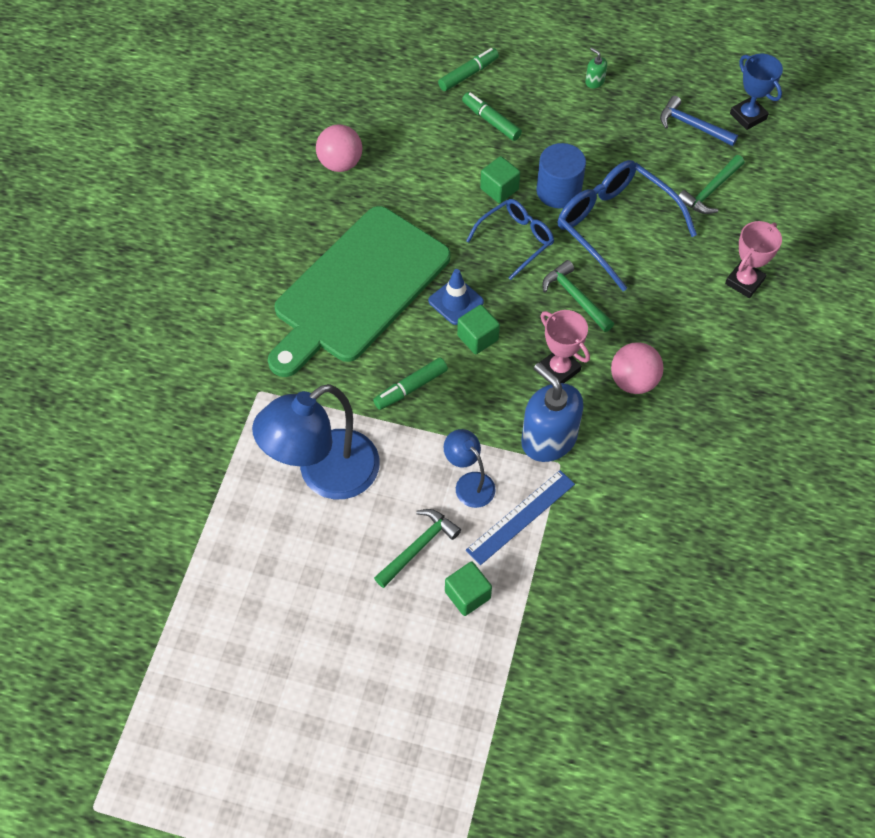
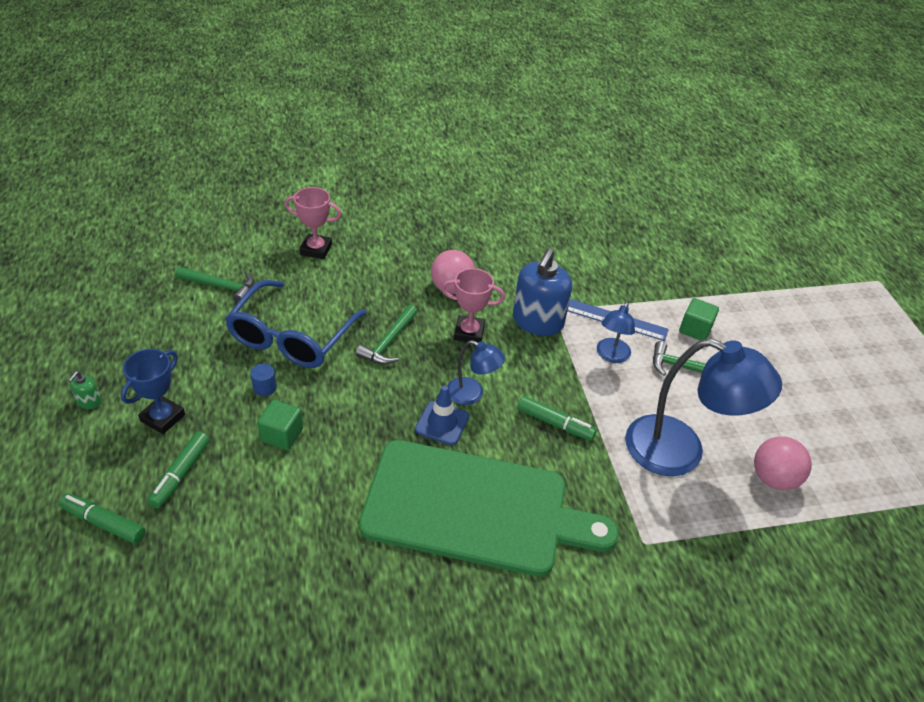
camera: 120 degrees left, 15 degrees down
(340, 163) = (305, 603): pink ball -> pink ball (773, 478)
(477, 338) = (472, 394): green cube -> blue lamp
(516, 240) = (343, 401): blue glasses -> none
(558, 191) = (265, 387): blue cylinder -> blue cylinder, size x0.48
(559, 369) = (469, 333): pink trophy -> pink trophy turned 75 degrees clockwise
(692, 126) = (137, 314): blue hammer -> none
(748, 116) = (112, 281): blue trophy -> blue trophy (163, 418)

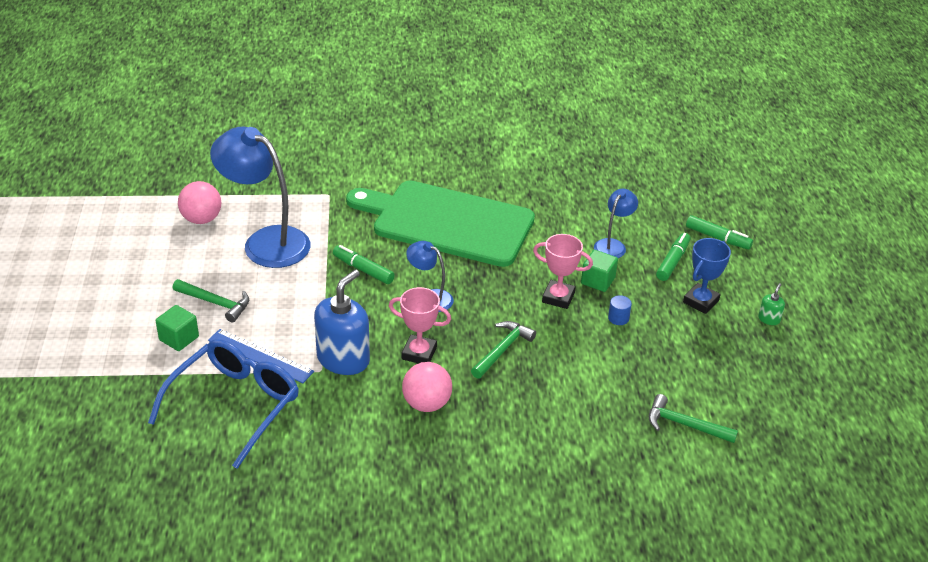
camera: 170 degrees left, 5 degrees down
(292, 337) = (599, 362): blue glasses -> blue glasses (235, 405)
(316, 249) = (583, 468): pink trophy -> pink trophy (558, 297)
(442, 423) = (461, 278): blue traffic cone -> none
(611, 356) = (283, 320): blue lamp -> blue lamp (613, 245)

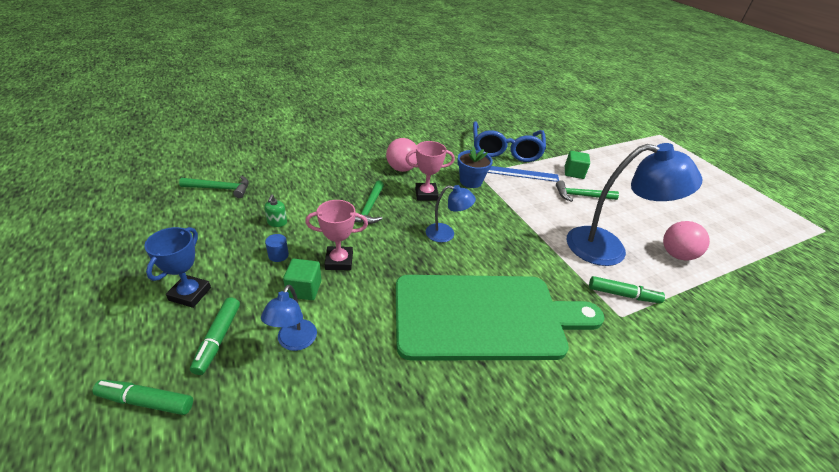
camera: 155 degrees right, 0 degrees up
(343, 359) = (470, 181): blue soap dispenser -> blue flower pot
(363, 270) = (515, 244): green marker -> green marker (623, 295)
(769, 319) = (113, 292): green soap dispenser -> green soap dispenser (277, 222)

